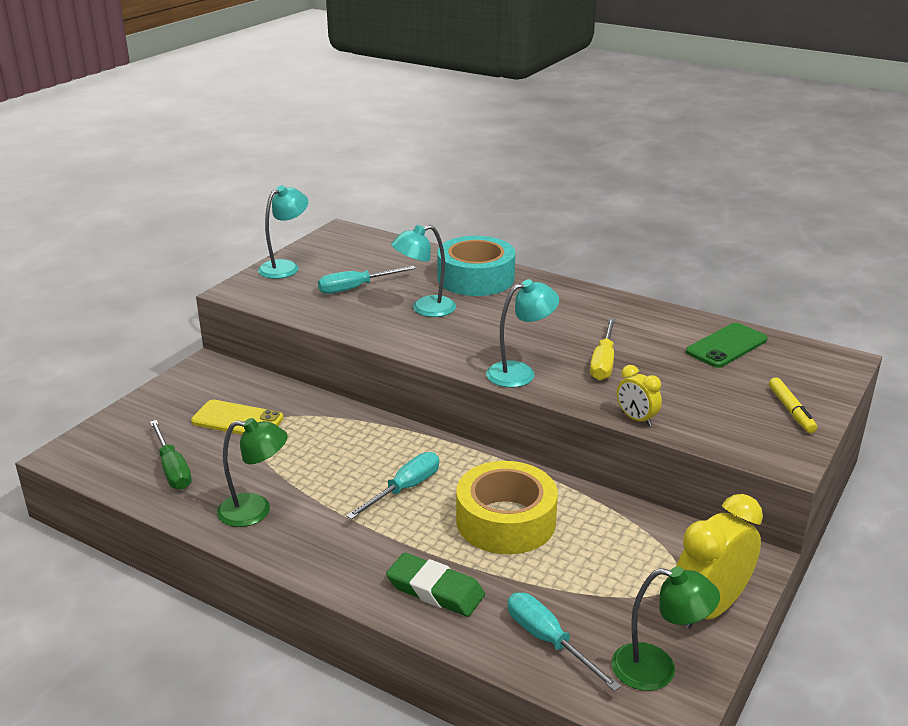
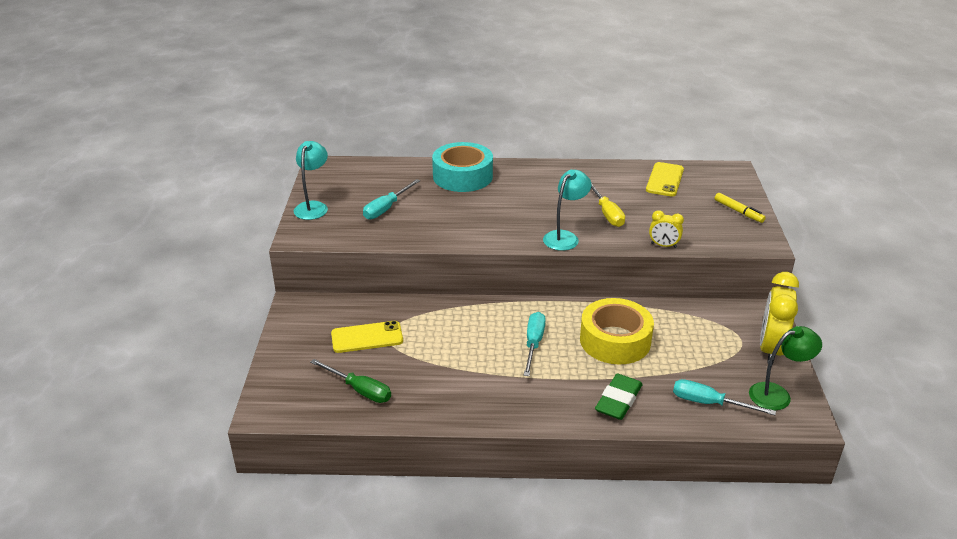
camera: 30 degrees left, 5 degrees up
(255, 511) = (452, 396): green lamp -> none
(425, 309) = (453, 210): turquoise lamp -> none
(435, 590) = (618, 400): green eraser -> green eraser turned 60 degrees counterclockwise
(726, 346) = (664, 180): green phone -> yellow phone

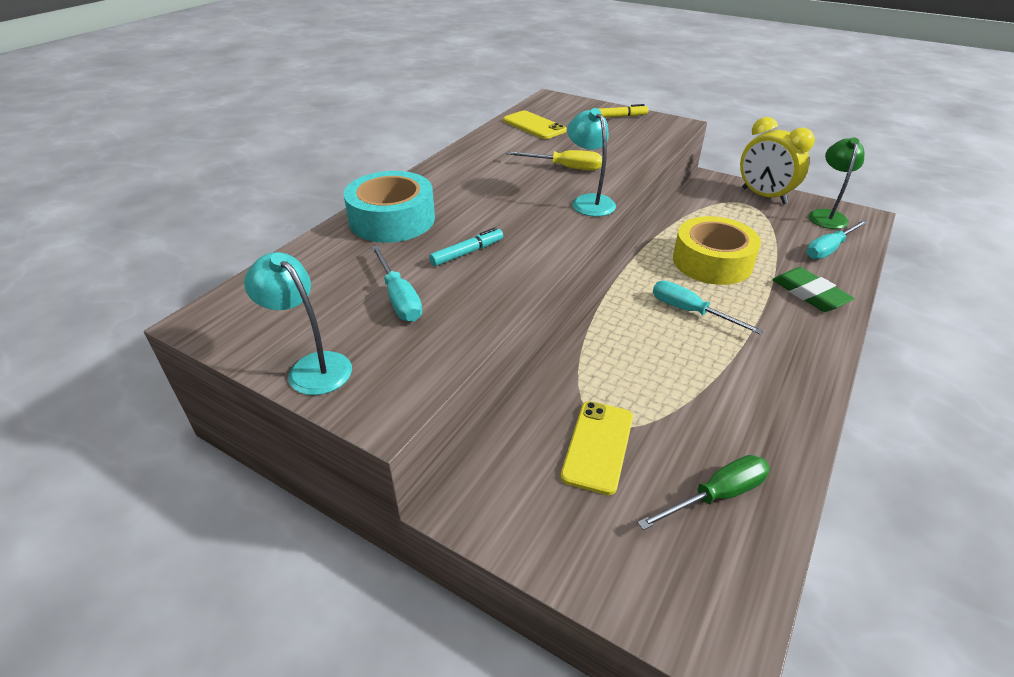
camera: 60 degrees left, 5 degrees up
(451, 213) = (467, 252): none -> turquoise marker
(663, 245) = (647, 161): yellow clock -> none

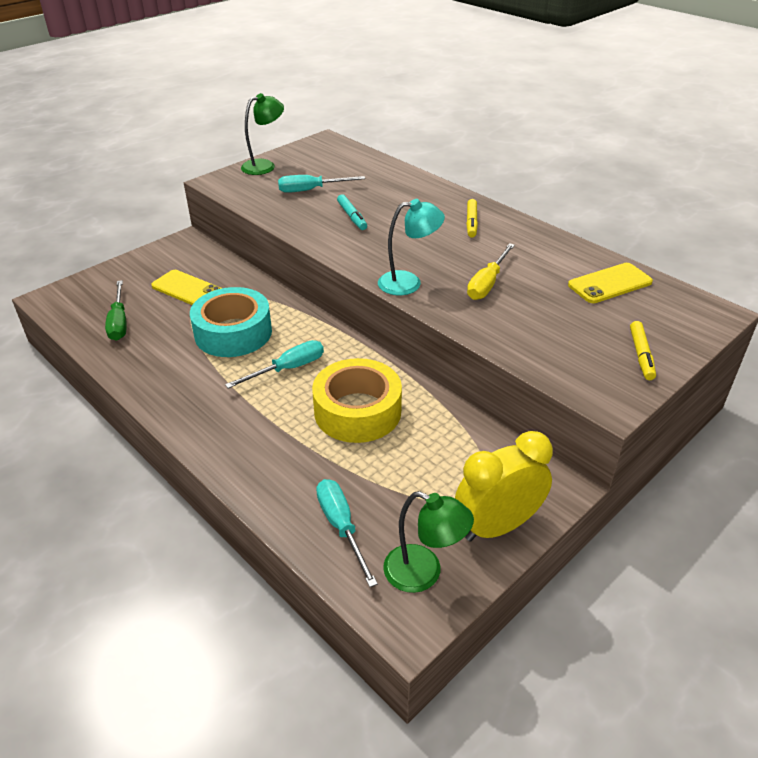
camera: 105 degrees right, 0 degrees up
(312, 367) = (265, 166): turquoise lamp -> green lamp
(392, 220) = (415, 193): turquoise tape -> turquoise tape (233, 333)
(454, 182) = (471, 222): none -> yellow marker
(809, 294) = (270, 462): green eraser -> none

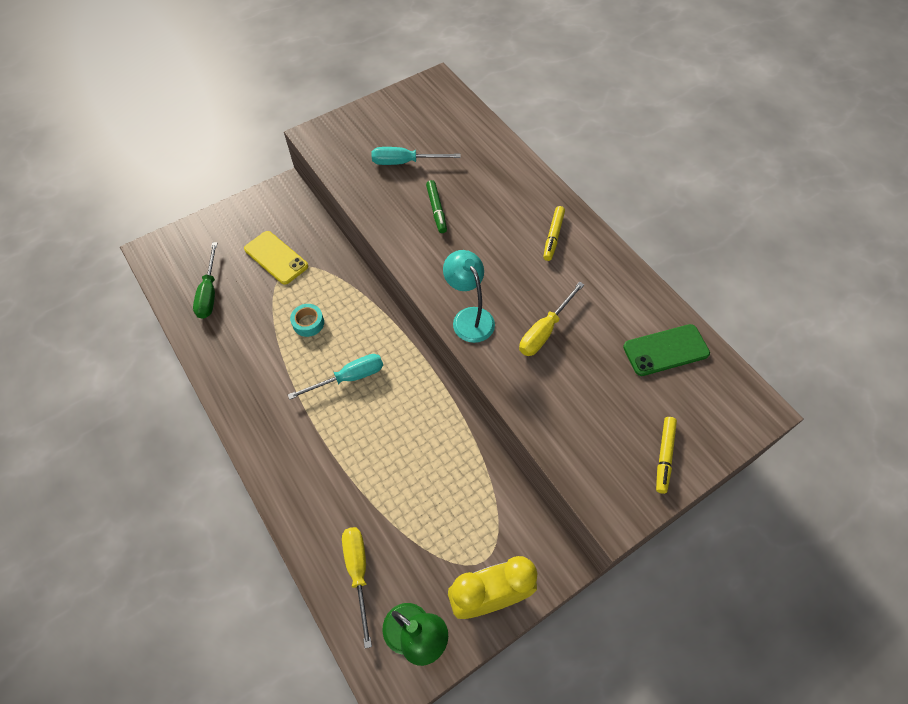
camera: 10 degrees right, 20 degrees up
(233, 333) = (308, 323): turquoise tape -> turquoise tape, size x0.44
(265, 166) = (367, 116): green lamp -> none
(341, 527) = (358, 572): turquoise screwdriver -> yellow screwdriver
(352, 217) = (436, 210): turquoise marker -> green marker
(357, 411) = (400, 441): yellow tape -> none
(409, 283) = (469, 317): turquoise lamp -> turquoise lamp turned 120 degrees counterclockwise
(609, 283) = (665, 350): yellow phone -> green phone

